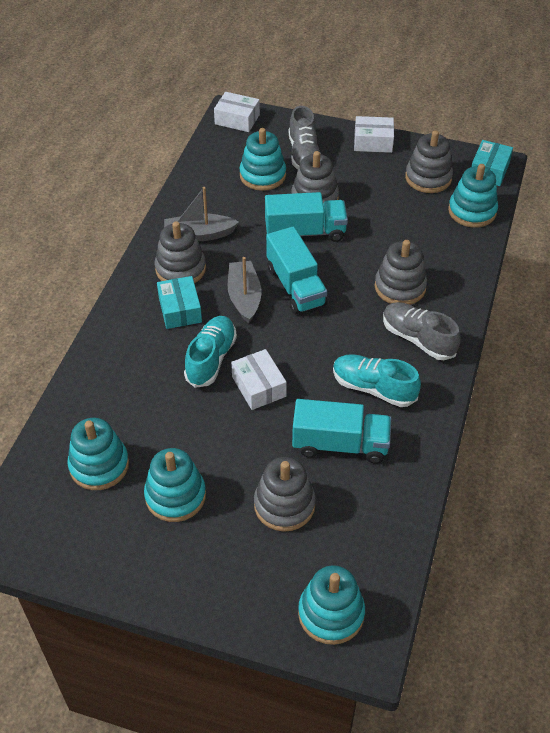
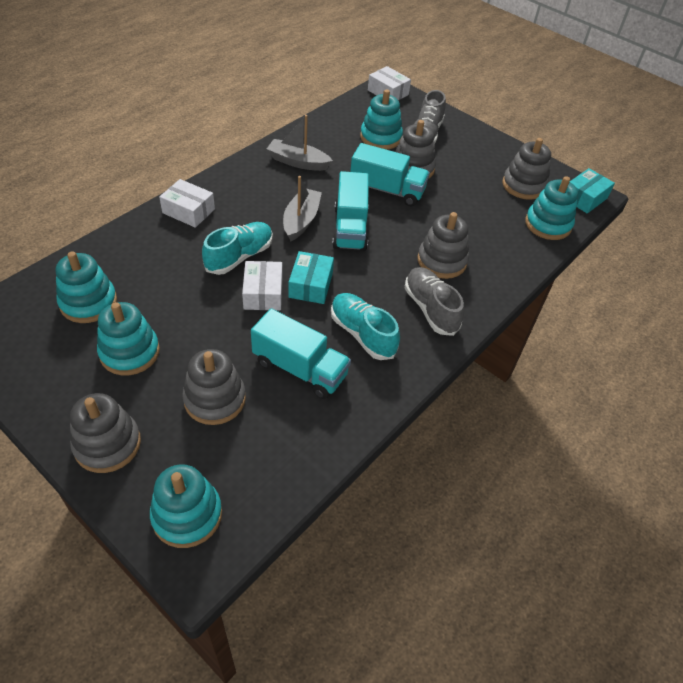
camera: 20 degrees right, 0 degrees up
(180, 269) = (265, 181): grey stacking toy -> grey stacking toy (107, 444)
(180, 310) = (242, 211): turquoise box -> turquoise box (311, 285)
(373, 142) = (492, 143): white box -> white box (188, 211)

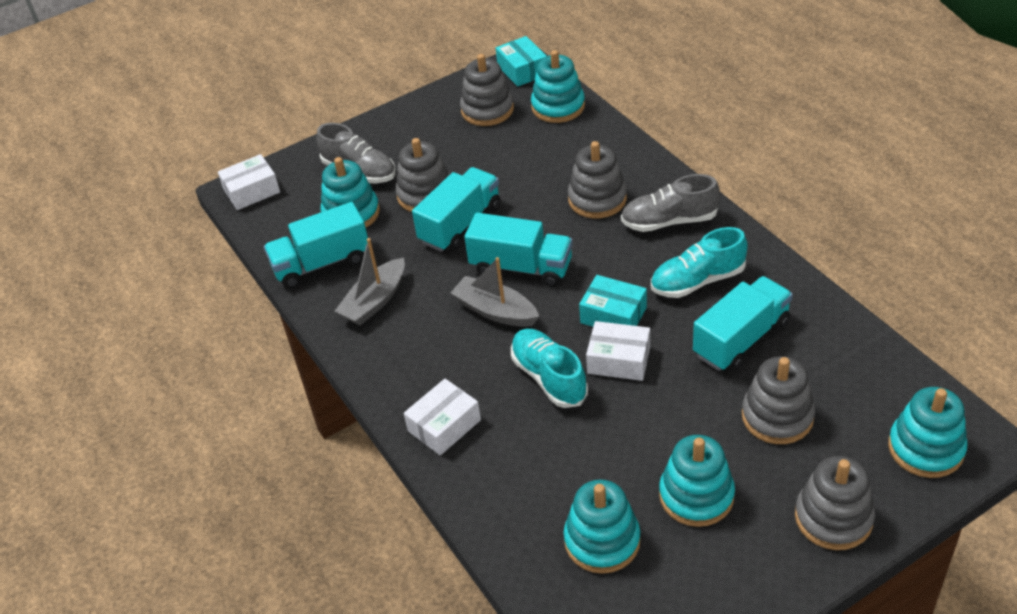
camera: 65 degrees left, 5 degrees down
(328, 133) = (321, 263): none -> turquoise truck

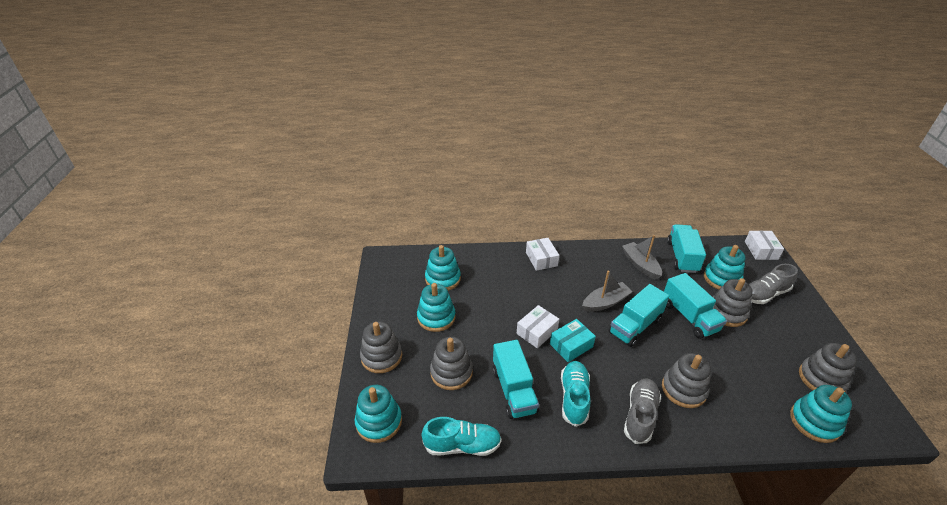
camera: 115 degrees right, 5 degrees down
(522, 70) = (880, 424): turquoise box -> none
(549, 377) = (544, 302): turquoise shoe -> turquoise shoe (462, 445)

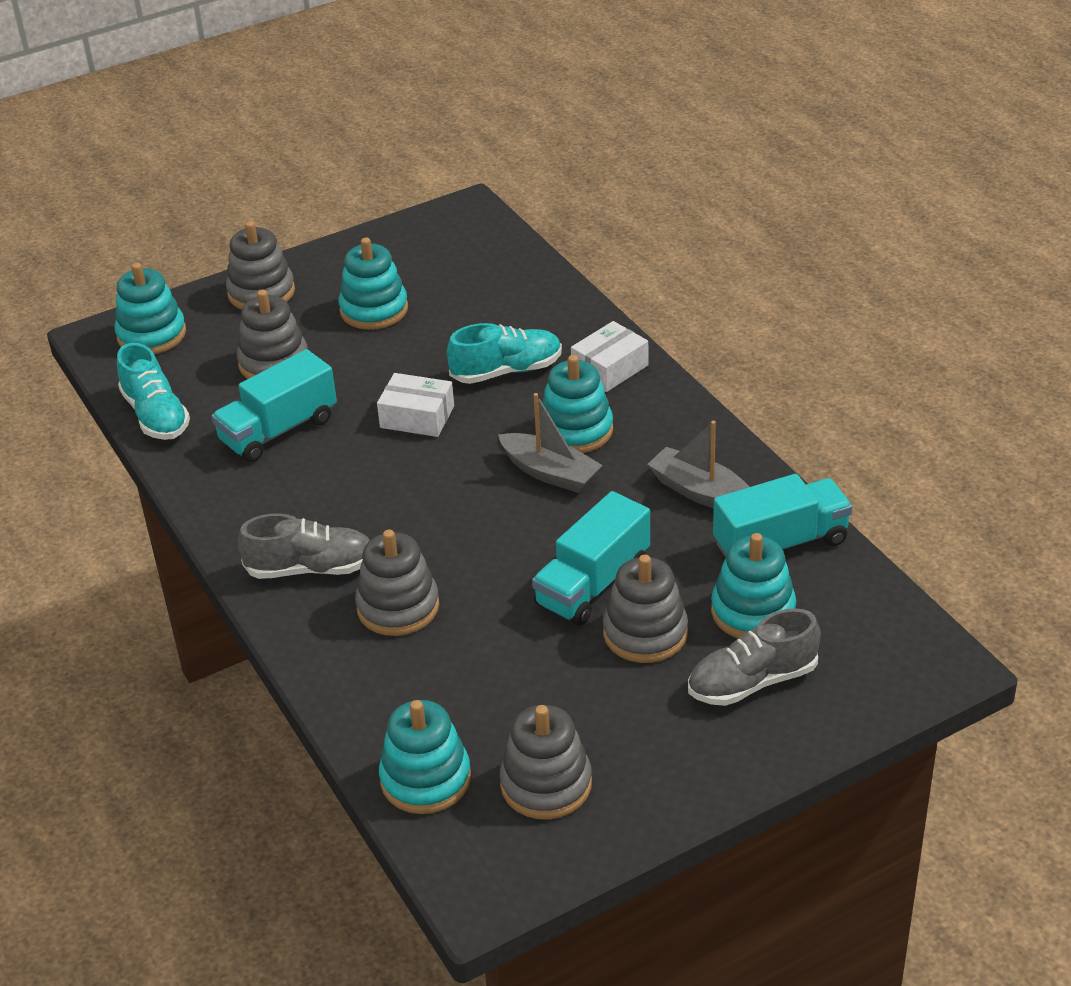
camera: 65 degrees right, 0 degrees up
(443, 279) = (466, 284): turquoise stacking toy -> turquoise stacking toy (575, 430)
(571, 345) = (412, 461): turquoise box -> none
(574, 398) = (302, 492): turquoise shoe -> turquoise shoe (506, 371)
(635, 326) = (514, 521): turquoise truck -> none
(640, 265) = (700, 492): grey boat -> grey boat turned 90 degrees counterclockwise
(761, 250) = (919, 660): white box -> none
(764, 294) = (752, 681): grey shoe -> grey shoe turned 60 degrees counterclockwise

